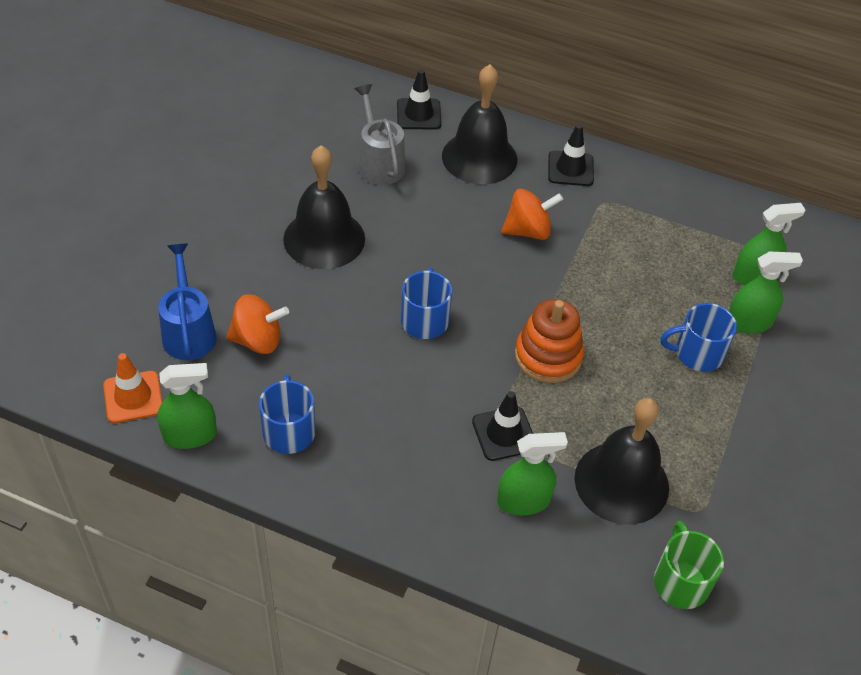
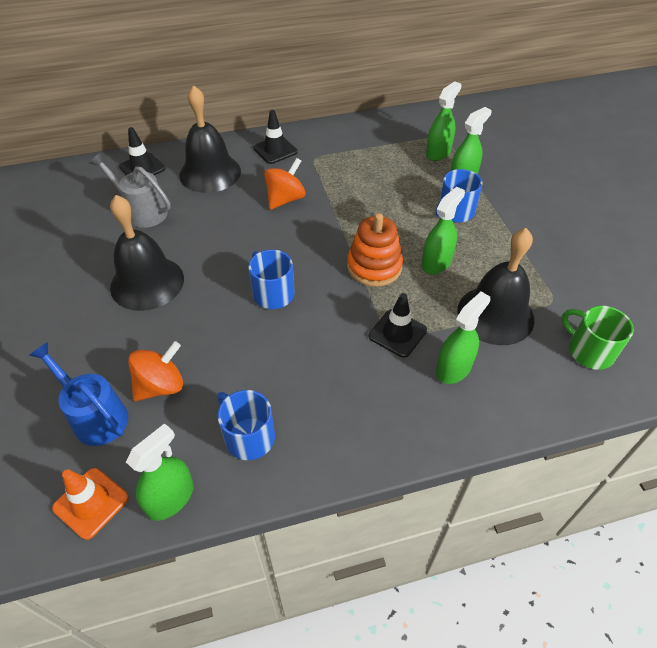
camera: 35 degrees left, 0 degrees up
(617, 393) = (436, 262): none -> green spray bottle

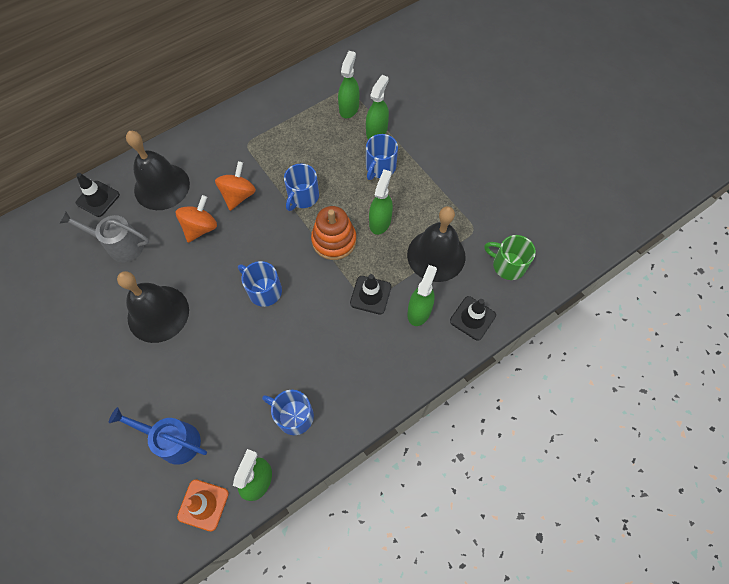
camera: 20 degrees left, 15 degrees up
(161, 385) = (211, 399): orange spinning top -> orange spinning top (200, 228)
(275, 150) = (209, 144): black traffic cone -> black traffic cone (472, 318)
(355, 217) = (303, 197): none -> blue mug

